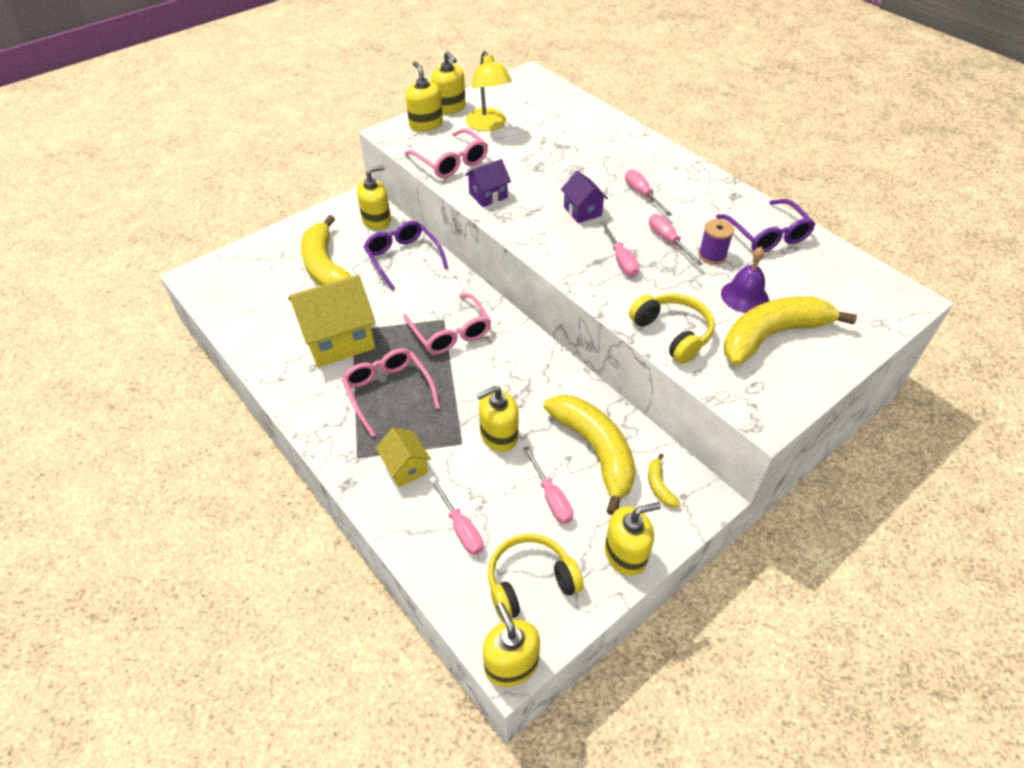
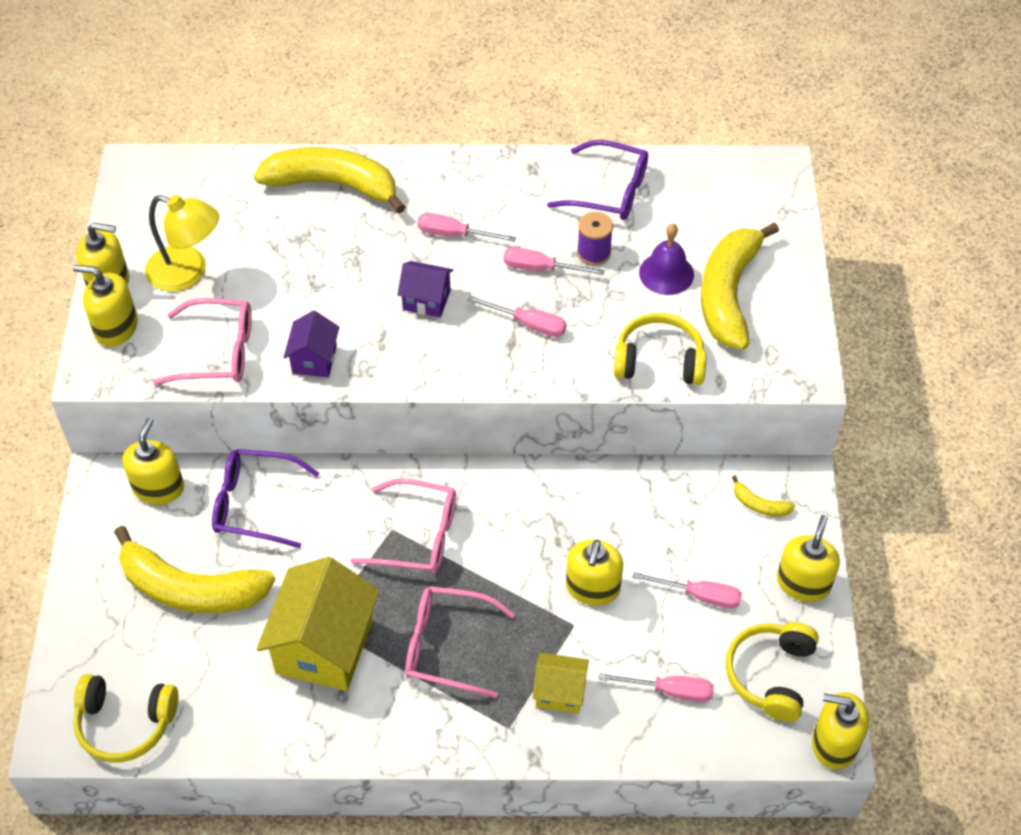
camera: 50 degrees left, 5 degrees up
(223, 295) = (125, 723): none -> yellow headphones
(596, 451) = (681, 523): yellow banana -> yellow banana (333, 185)

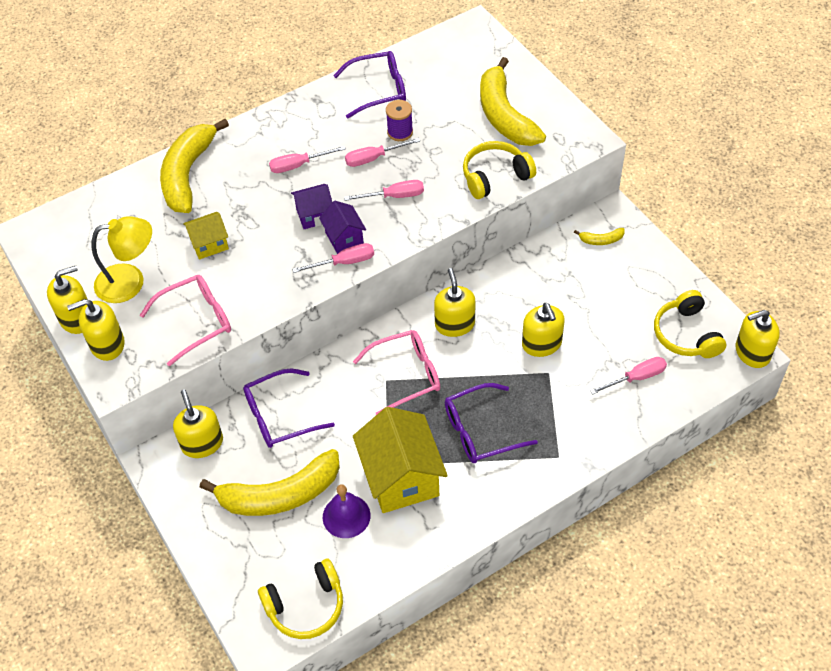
camera: 30 degrees left, 0 degrees up
(314, 359) = (269, 291): purple house -> purple house (344, 238)
(333, 185) = (188, 174): yellow banana -> yellow banana turned 60 degrees counterclockwise
(446, 646) = (480, 431): pink glasses -> purple glasses
(560, 692) = (572, 417): yellow house -> yellow house (209, 244)
(666, 273) = (456, 122): purple bell -> purple bell (346, 516)
(699, 595) = (609, 312): pink screwdriver -> pink screwdriver (344, 262)
(803, 583) = (662, 271): yellow soap dispenser -> yellow soap dispenser (454, 324)

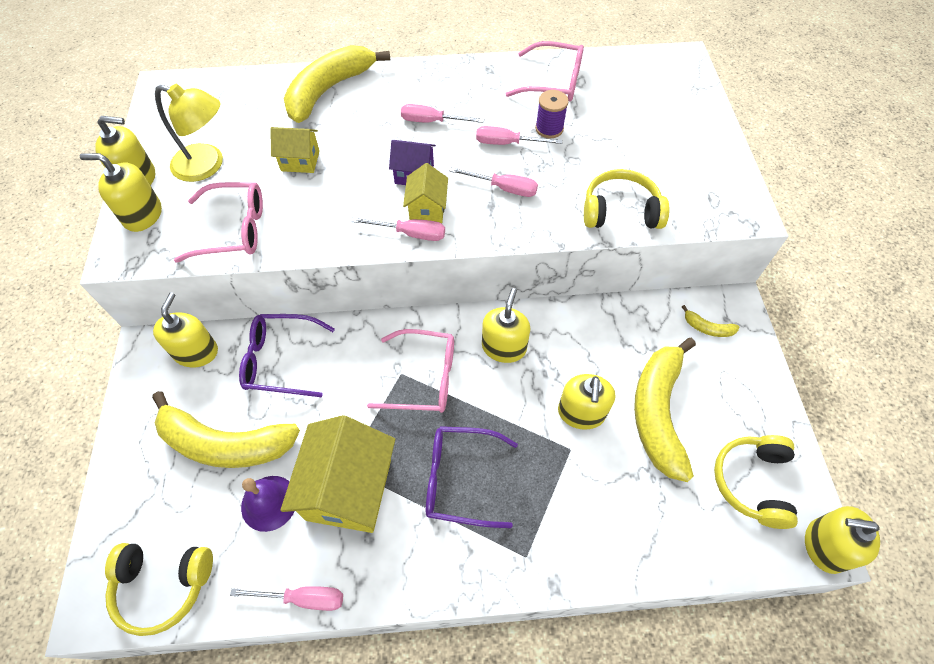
camera: 25 degrees right, 5 degrees up
(344, 238) = (427, 209): purple house -> yellow house
(379, 90) = (554, 82): purple glasses -> pink glasses
(504, 115) = (666, 153): yellow banana -> yellow banana (658, 412)
(636, 378) = (666, 506): pink screwdriver -> pink screwdriver (303, 598)

